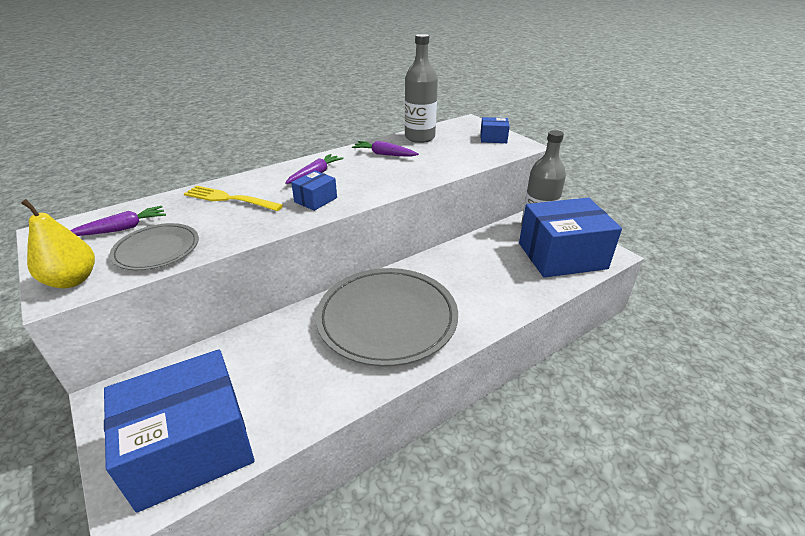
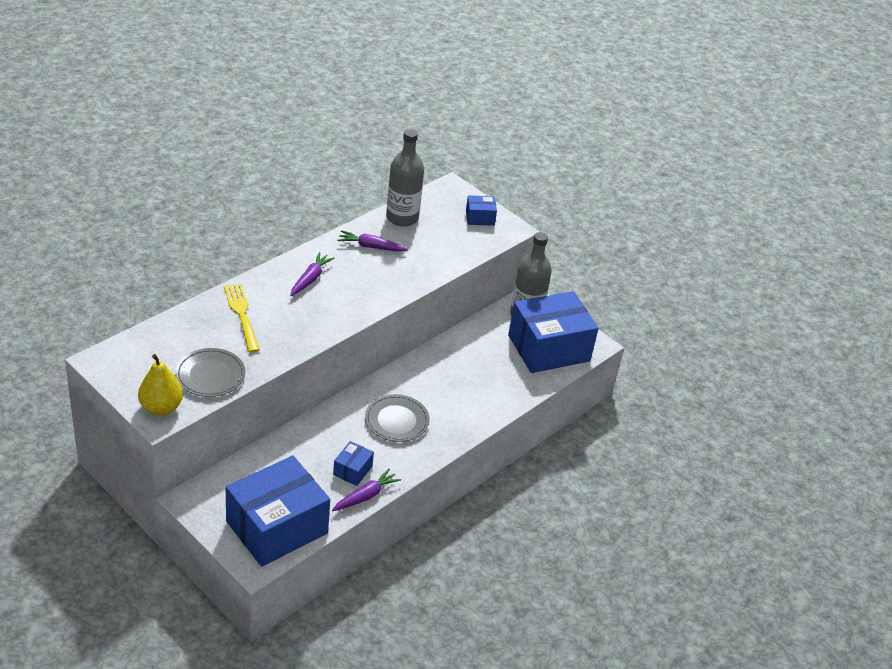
camera: 15 degrees left, 5 degrees up
(122, 228) = (163, 354): purple carrot -> purple carrot (366, 496)
(229, 199) = (242, 315): yellow fork -> yellow fork turned 60 degrees clockwise
(316, 200) = (323, 313): blue box -> blue box (352, 470)
(387, 318) = (396, 420): grey plate -> grey plate, size x0.52

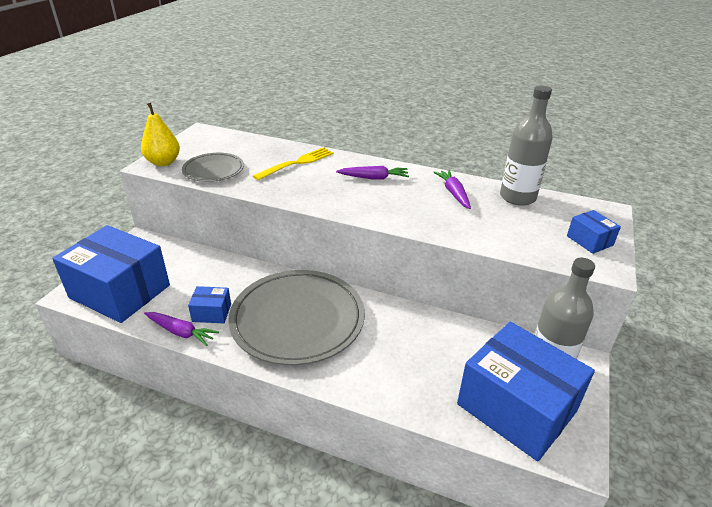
camera: 70 degrees right, 5 degrees down
(396, 420) = (297, 319): grey plate -> grey plate, size x1.91

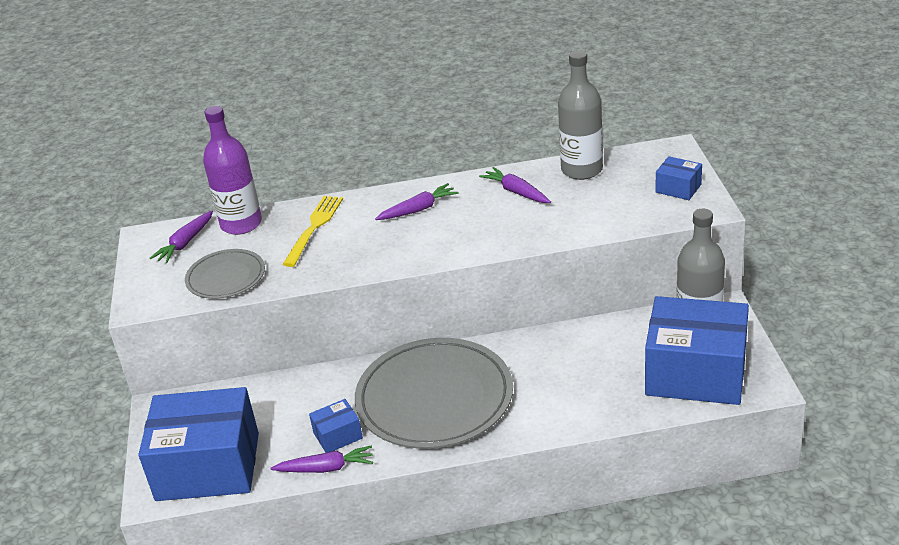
camera: 25 degrees left, 0 degrees up
(163, 162) = (151, 294): yellow pear -> none
(217, 143) = (185, 243): none -> purple carrot
(259, 144) = (241, 224): none -> purple bottle

